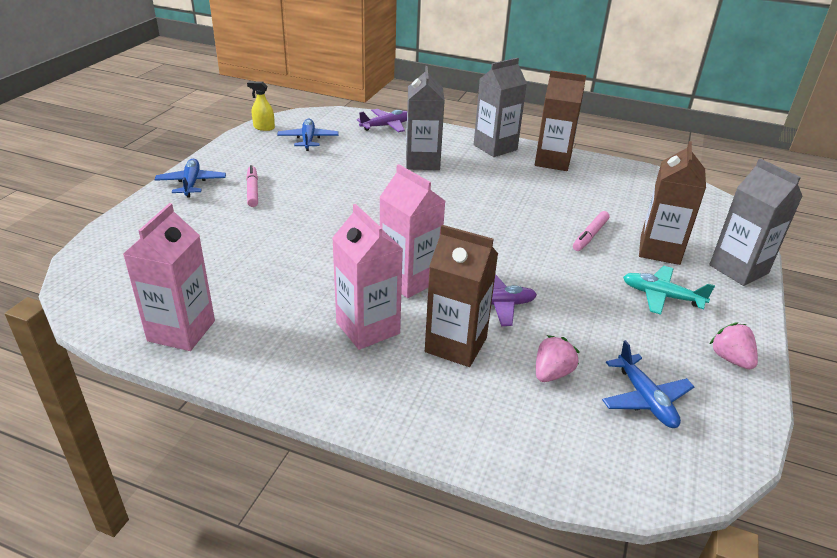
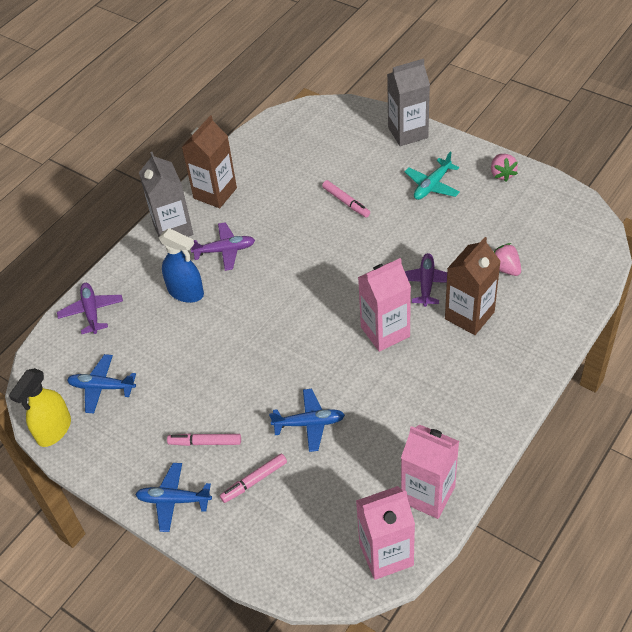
camera: 70 degrees left, 15 degrees up
(208, 219) = (254, 481): none -> pink marker
(264, 127) = (54, 430): yellow spray bottle -> yellow spray bottle, size x1.64
(368, 328) = (442, 366): pink carton -> pink carton (386, 554)
(422, 162) = (186, 292): grey carton -> blue spray bottle
(482, 174) = (224, 250): none -> purple plane
(645, 399) = (533, 228): blue plane -> blue plane (309, 423)
(659, 250) = (375, 167): brown carton -> none
(730, 359) = (502, 174): pink strawberry -> pink strawberry turned 90 degrees counterclockwise

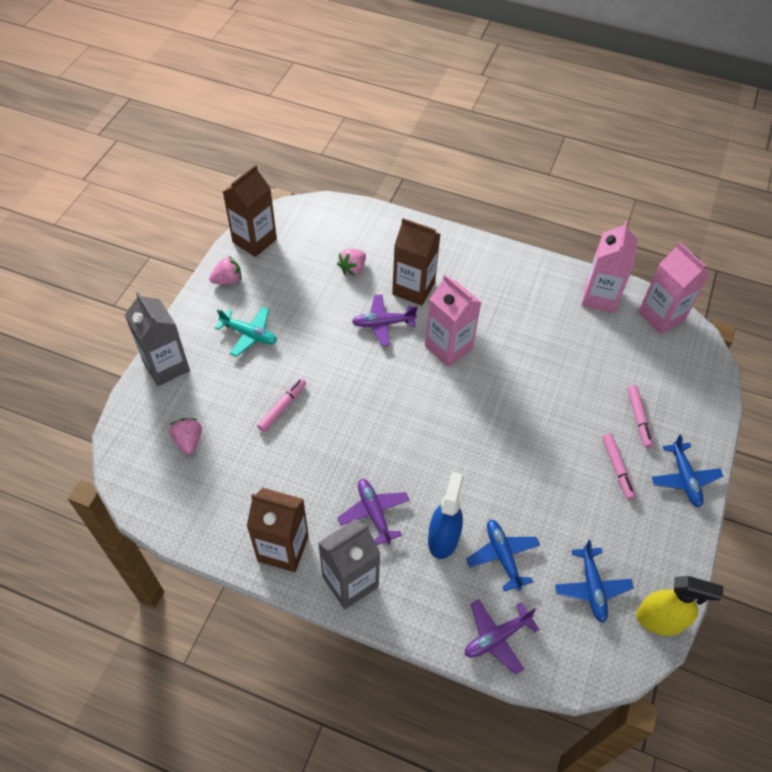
camera: 110 degrees left, 5 degrees up
(254, 481) = (638, 419): pink marker -> pink marker turned 45 degrees clockwise
(309, 423) = (566, 388): blue plane -> blue plane (502, 556)
(328, 144) = (188, 441): none -> pink strawberry
(554, 196) = (254, 240): none -> brown carton

